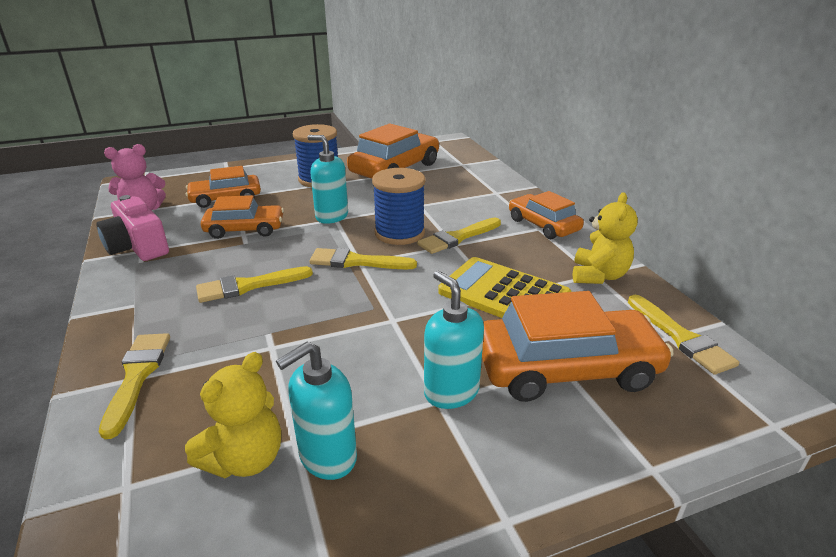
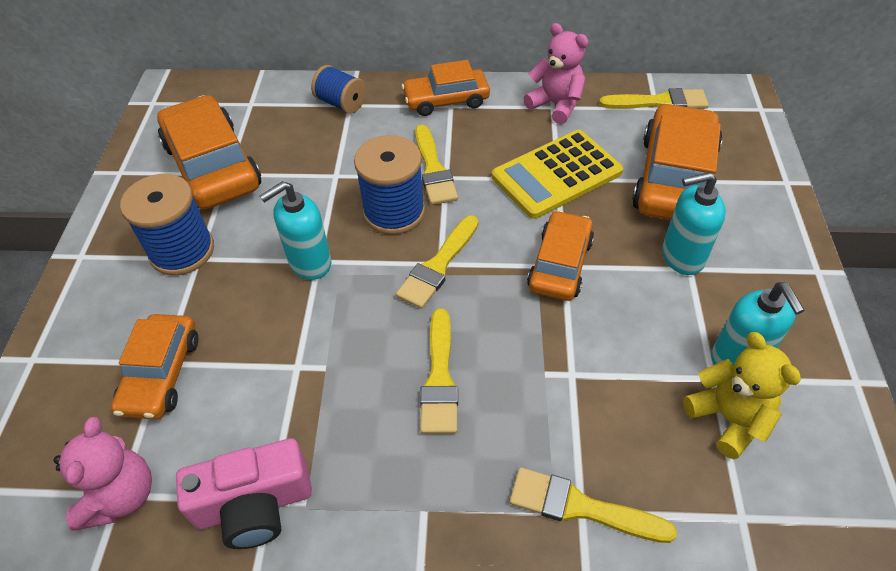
camera: 65 degrees left, 20 degrees up
(245, 229) = (284, 362): orange car -> orange car (560, 264)
(494, 189) = (341, 103): none -> blue spool
(598, 276) = (556, 105): yellow teddy bear -> pink teddy bear

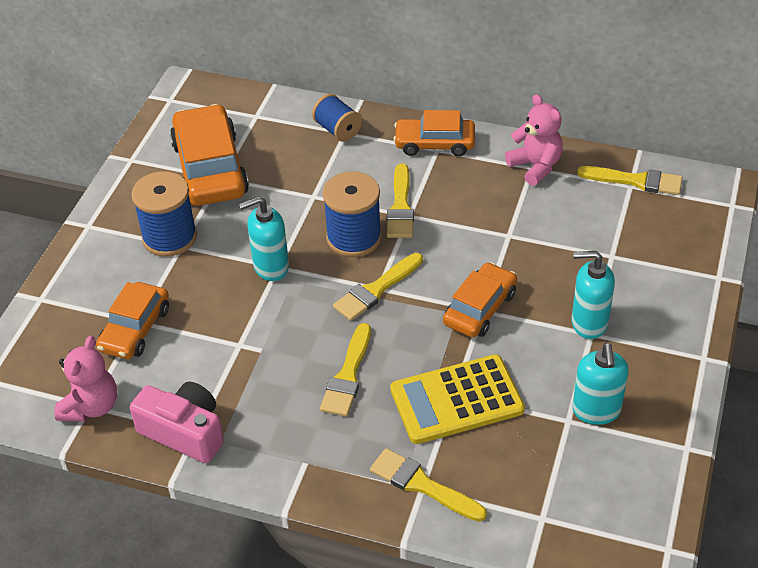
camera: 15 degrees right, 5 degrees down
(254, 504) = (184, 432): pink camera -> pink camera turned 150 degrees counterclockwise
(556, 174) = (509, 231): yellow calculator -> yellow calculator (456, 400)
(674, 178) = (615, 254): orange car -> none
(728, 418) = (565, 451): yellow teddy bear -> none

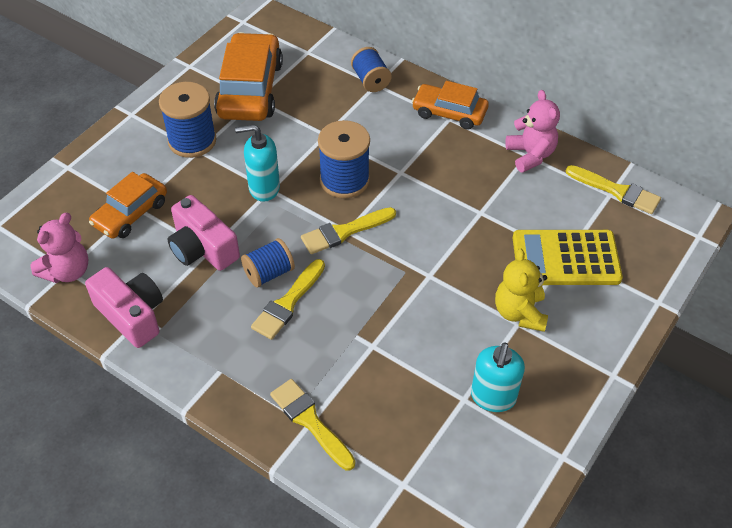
camera: 15 degrees right, 5 degrees up
(231, 344) = (203, 248): none -> pink camera
(314, 351) = (269, 273): none -> blue spool
(400, 207) = (396, 162): yellow brush -> none
(456, 400) = (372, 351): yellow calculator -> yellow calculator (565, 258)
(480, 308) = (427, 273): orange car -> none
(588, 323) = (519, 313): turquoise soap dispenser -> yellow teddy bear

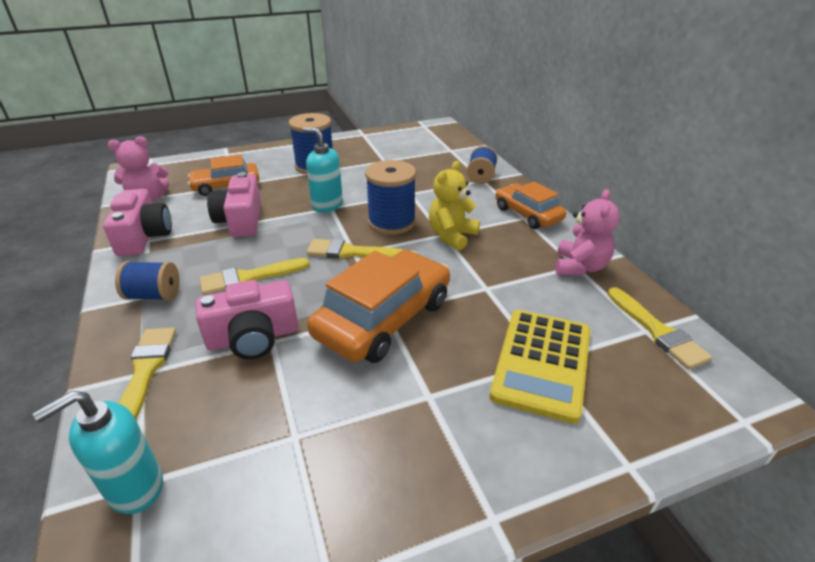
camera: 35 degrees right, 15 degrees down
(250, 89) = (387, 155): orange car -> orange car (383, 318)
(269, 273) = (262, 253): blue spool -> blue spool (154, 295)
(356, 351) = (253, 337): none -> pink camera
(493, 397) = (325, 453): turquoise soap dispenser -> turquoise soap dispenser (135, 487)
(519, 313) = (441, 387): yellow teddy bear -> yellow teddy bear (451, 236)
(565, 258) = (541, 363): yellow calculator -> yellow calculator turned 105 degrees counterclockwise

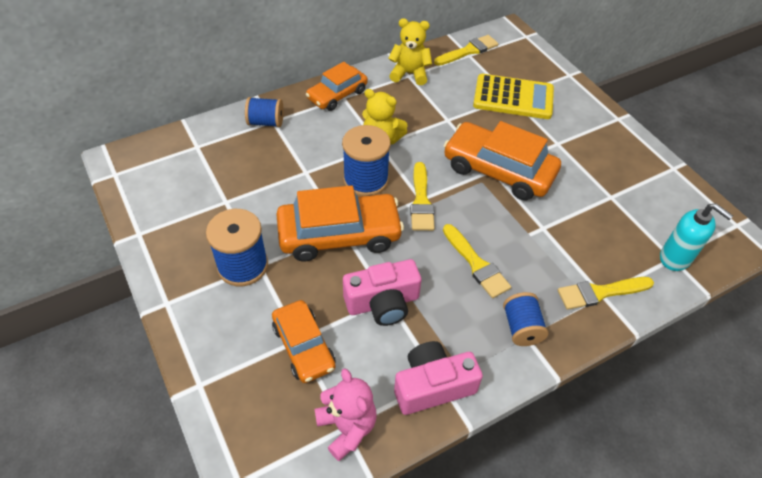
camera: 100 degrees left, 15 degrees up
(253, 337) = (544, 239): pink camera -> none
(327, 205) = (339, 234): turquoise soap dispenser -> orange car
(580, 267) = (409, 74): pink teddy bear -> yellow teddy bear

